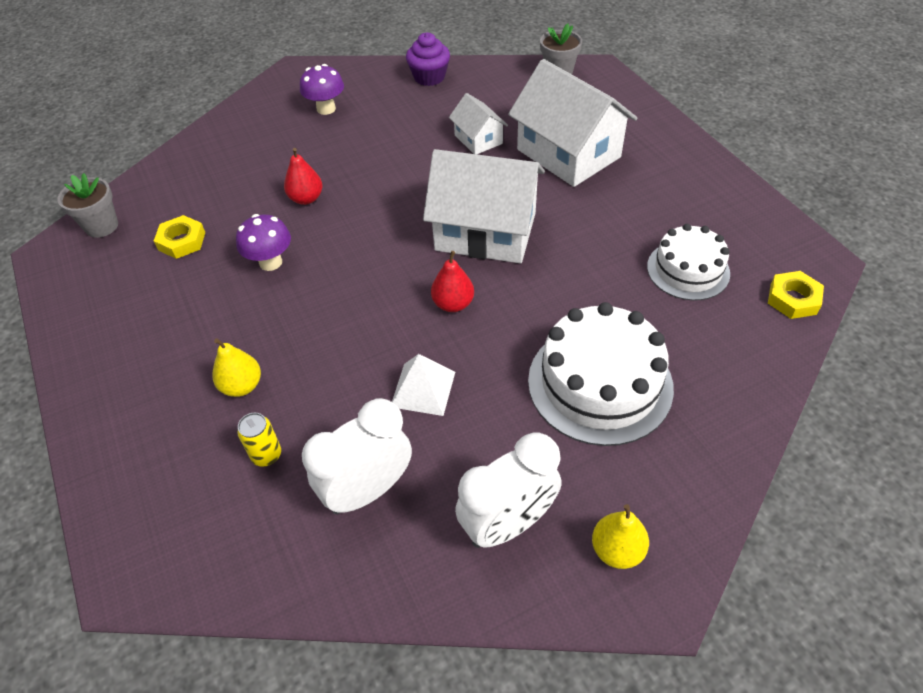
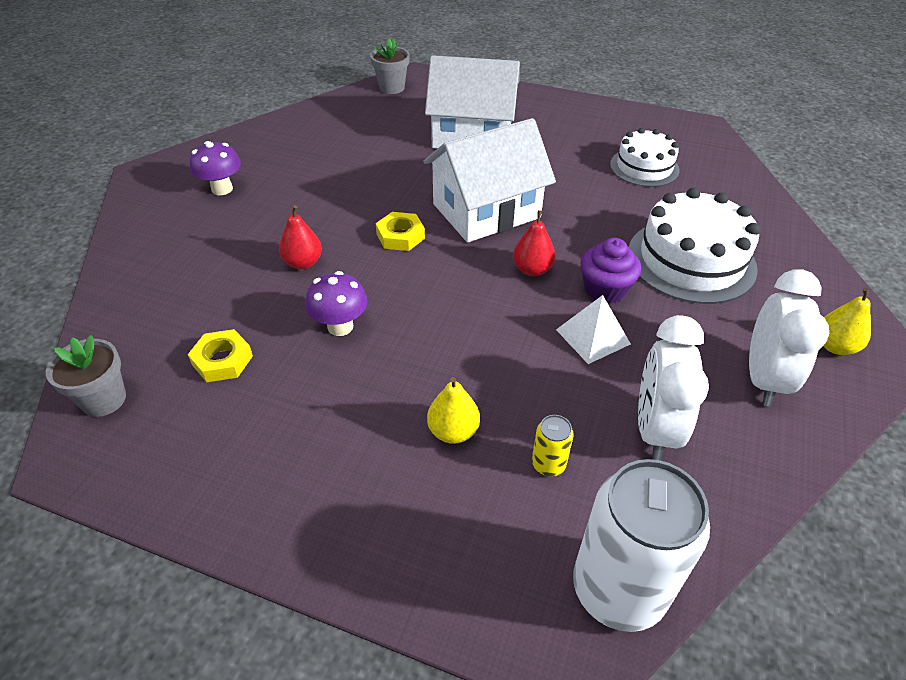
camera: 45 degrees left, 5 degrees down
(197, 568) = (618, 589): none -> white can
(429, 77) = (287, 129): purple cupcake -> purple cupcake (605, 289)
(478, 139) = (392, 154): white house -> none
(793, 299) = (718, 153): yellow nut -> yellow nut (400, 236)

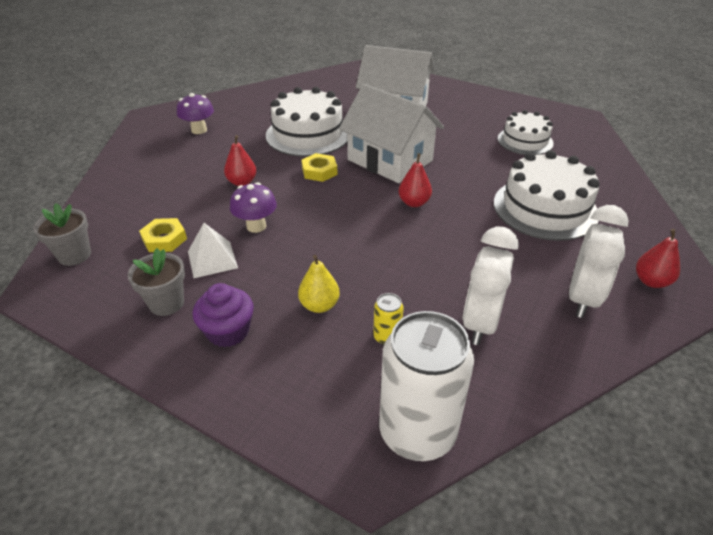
camera: 10 degrees right, 5 degrees down
(370, 182) = (308, 134): none -> white cake
(392, 88) = (342, 74): grey flower pot -> grey flower pot (166, 303)
(486, 211) = (390, 160): white house -> white house turned 60 degrees clockwise
(593, 337) = (448, 253): white pyramid -> white pyramid (212, 259)
(605, 289) = (468, 222): purple cupcake -> purple cupcake (228, 331)
(834, 346) = (651, 281): yellow pear -> red pear

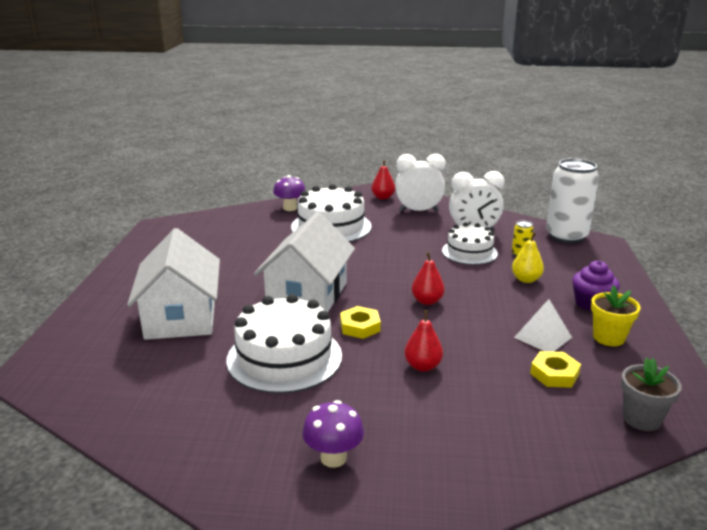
camera: 115 degrees left, 15 degrees down
(166, 303) = (608, 338): grey flower pot -> yellow flower pot
(256, 226) = (479, 332): purple mushroom -> purple mushroom (290, 208)
(414, 203) = (370, 271): red pear -> red pear (427, 301)
(525, 141) = (224, 243): white cake -> white cake (469, 252)

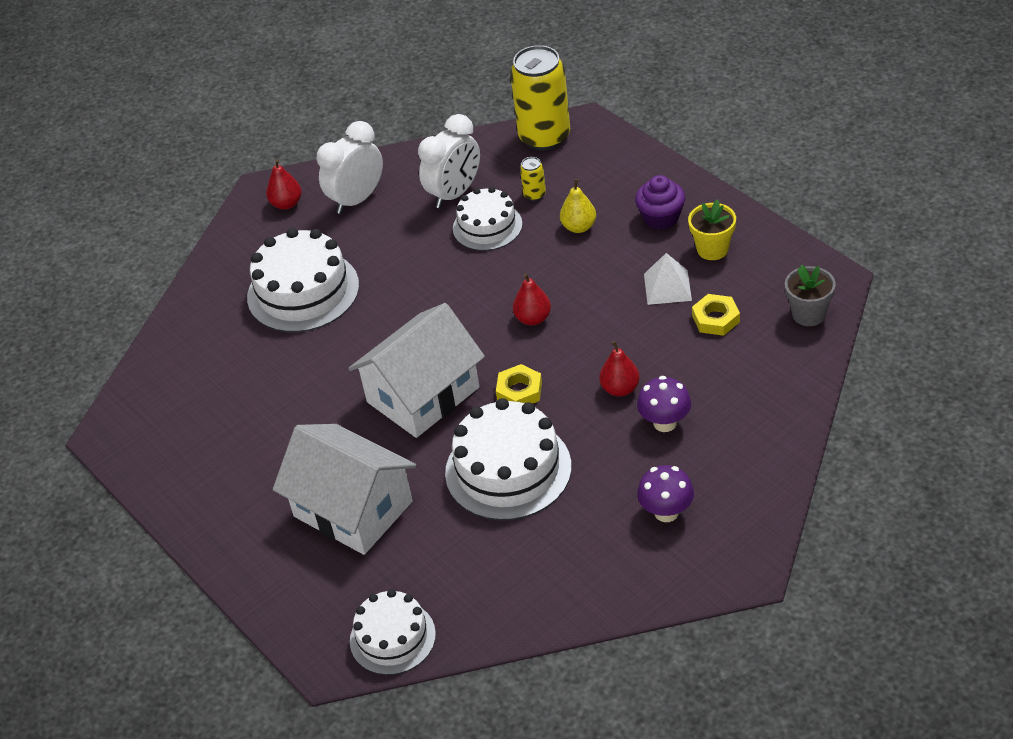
camera: 40 degrees left, 20 degrees up
(73, 388) = (392, 637): none -> white cake
(290, 208) = (211, 297): purple mushroom -> purple mushroom (665, 423)
(307, 295) = (423, 395): white house -> white house turned 75 degrees clockwise
(566, 236) = (544, 137): white can -> yellow can

